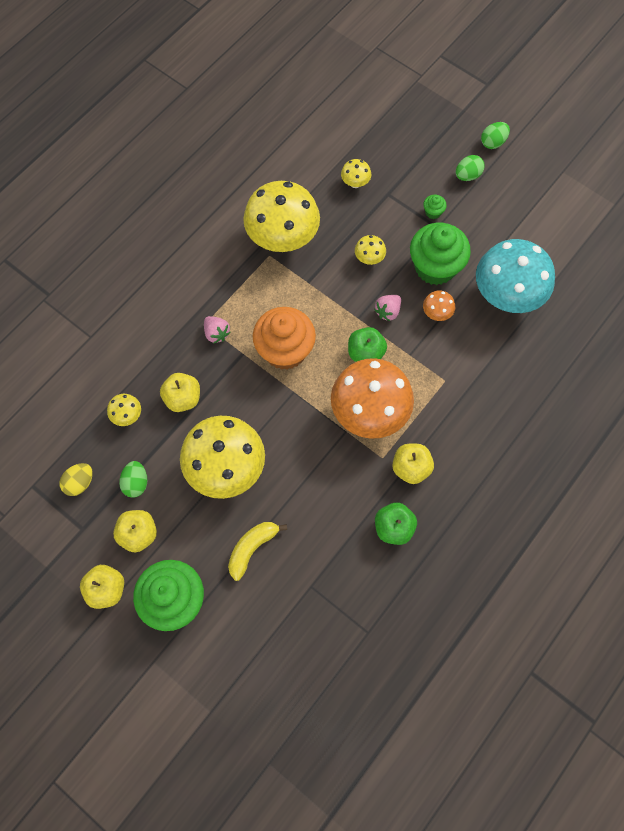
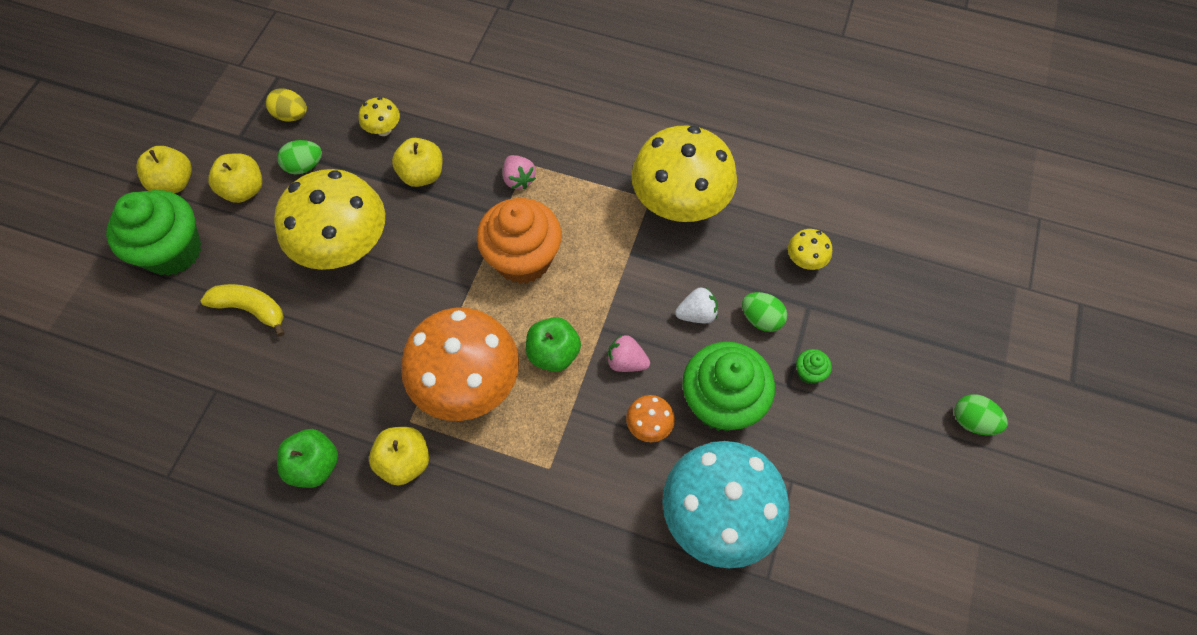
camera: 70 degrees right, 5 degrees down
(216, 333) = (518, 179): pink strawberry -> pink strawberry turned 60 degrees counterclockwise
(369, 259) = (696, 314): yellow mushroom -> white strawberry
(467, 175) = (895, 402): green egg -> green egg (761, 319)

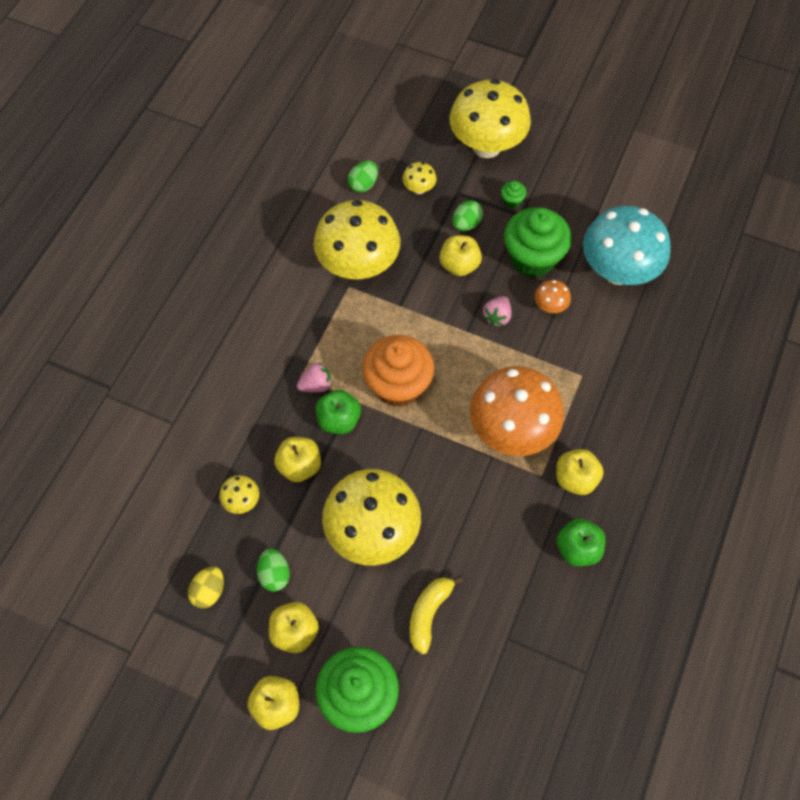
camera: 85 degrees left, 0 degrees up
(553, 353) = (487, 367): green apple -> green apple (339, 420)
(696, 314) = (459, 265): white strawberry -> yellow apple
(894, 337) = (486, 146): none -> yellow mushroom
(972, 421) = (551, 115): green egg -> green egg (363, 184)

